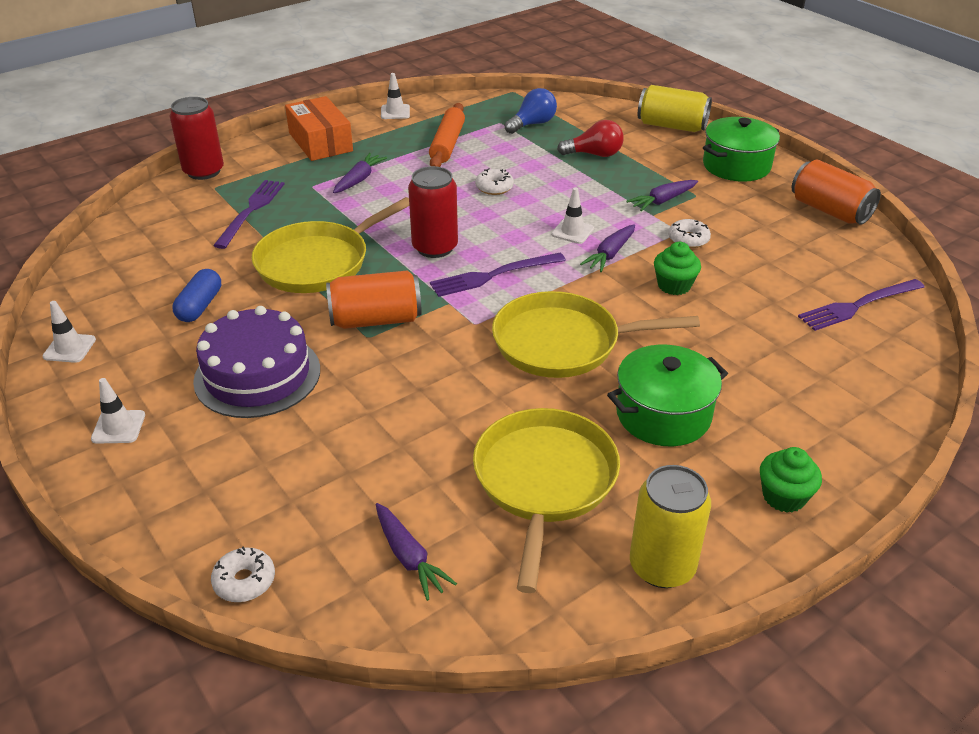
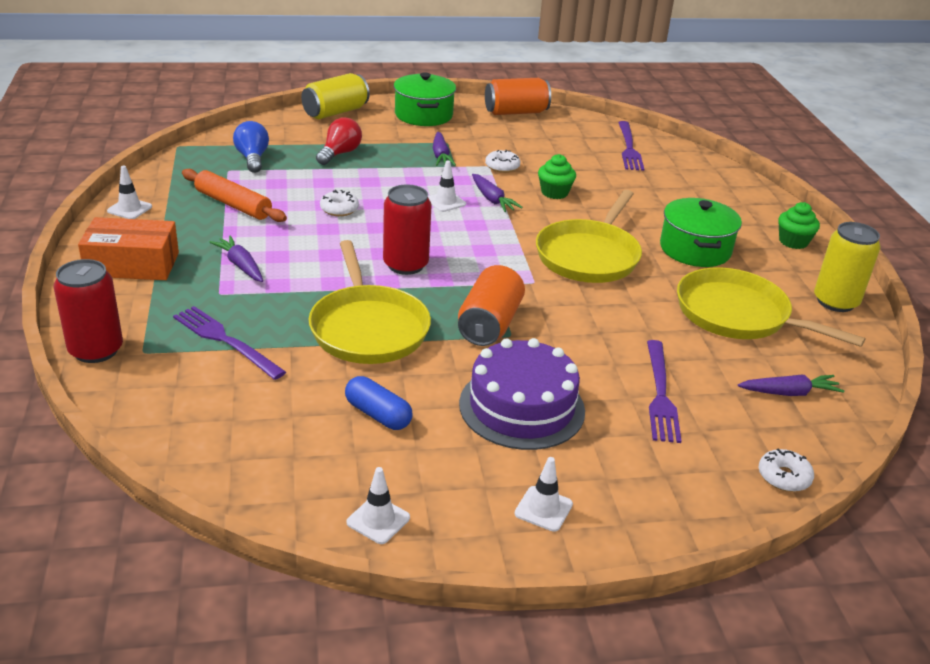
camera: 65 degrees left, 5 degrees down
(493, 275) = (474, 253): purple fork -> purple fork (660, 394)

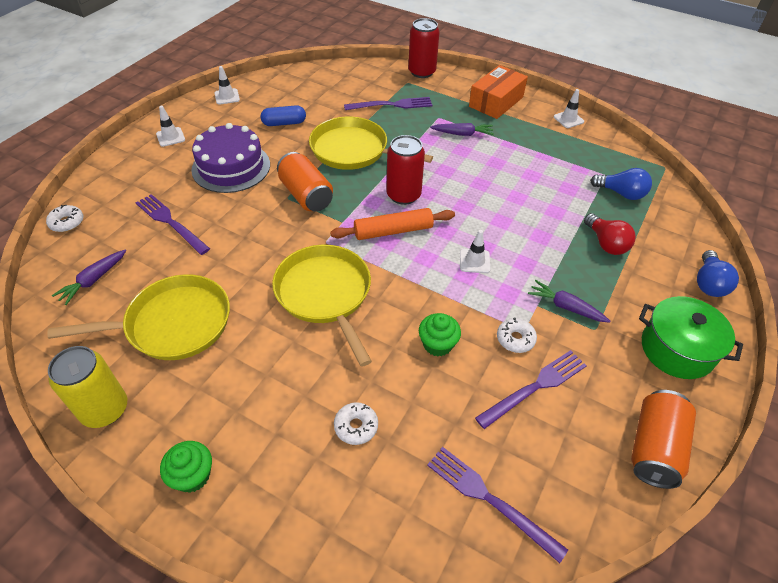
camera: 130 degrees right, 15 degrees up
(233, 204) = (546, 158): orange rolling pin -> orange rolling pin (393, 231)
(335, 112) = (708, 283): yellow can -> blue light bulb
(339, 209) = (505, 200): white donut -> white donut (356, 426)
(492, 199) = (457, 292): purple carrot -> none
(531, 152) = (535, 387): none -> purple fork
(695, 249) = (264, 374): green pot -> none

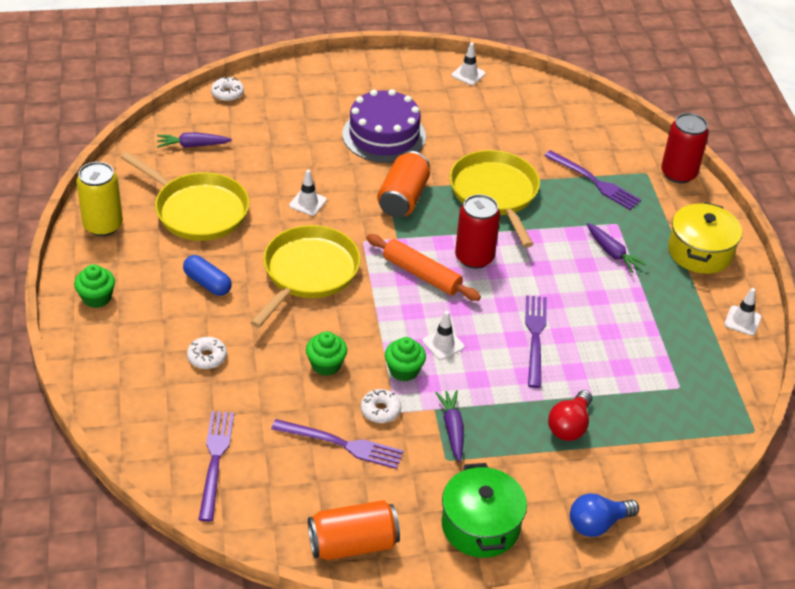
camera: 50 degrees right, 5 degrees down
(170, 137) = (377, 79): white traffic cone -> white traffic cone (308, 203)
(170, 222) = (286, 144): purple fork -> purple fork (535, 337)
(284, 123) = (477, 130): blue capsule -> blue capsule (207, 283)
(483, 299) = (404, 370): none -> green cupcake
(496, 102) = (700, 252): orange box -> yellow pot
(621, 193) = (662, 410): blue light bulb -> none

